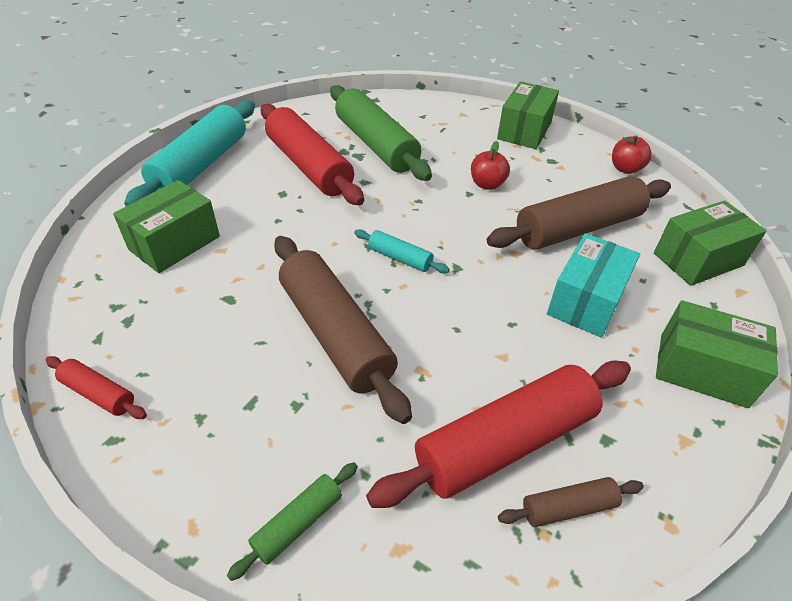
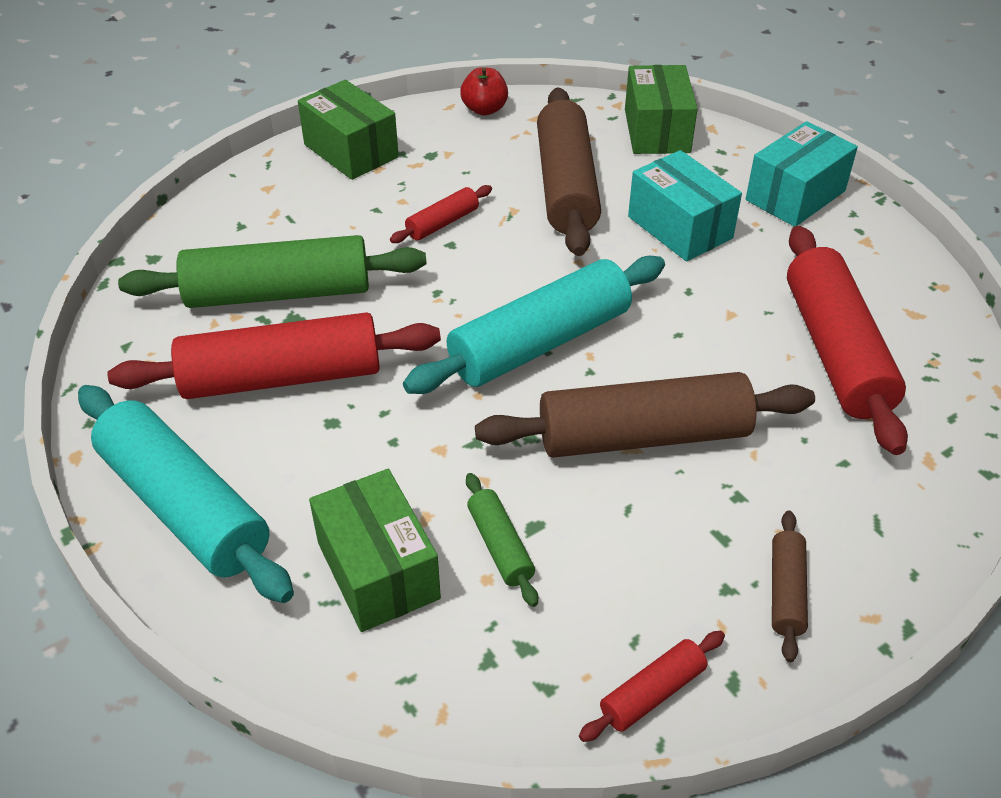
camera: 65 degrees left, 0 degrees up
(298, 523) = (886, 528): green rolling pin -> green rolling pin (500, 546)
(400, 258) = (540, 343): turquoise rolling pin -> turquoise rolling pin, size x2.17
(487, 184) = (442, 223): red apple -> red rolling pin
(568, 507) = (913, 337): brown rolling pin -> brown rolling pin (786, 591)
(702, 370) = (795, 195): green box -> turquoise box

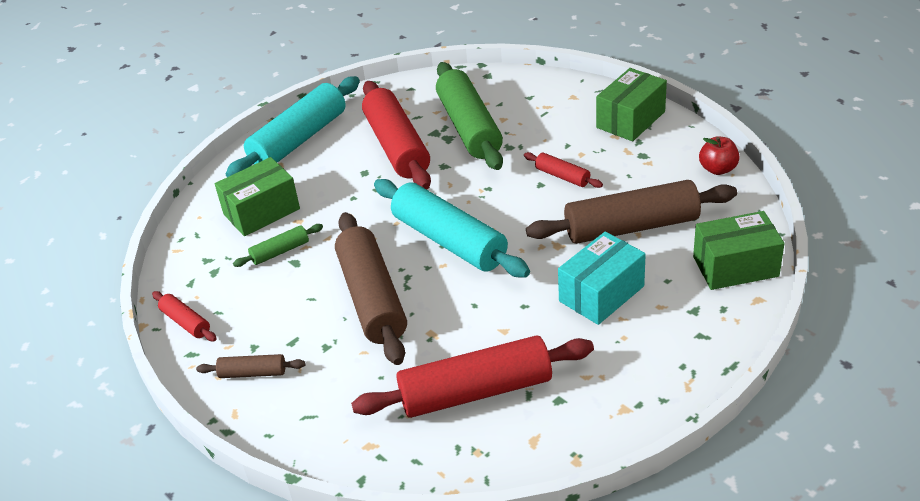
camera: 85 degrees right, 5 degrees down
(795, 195) = (674, 360): turquoise box -> none

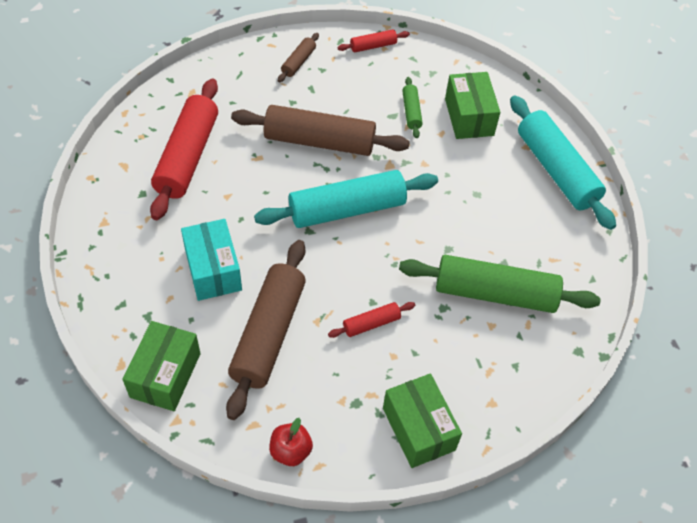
camera: 110 degrees right, 15 degrees up
(397, 146) = (500, 229): red rolling pin -> none

